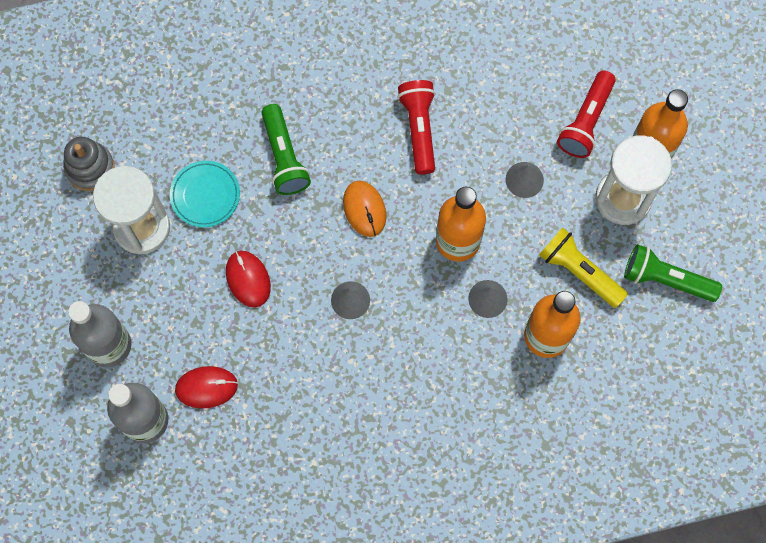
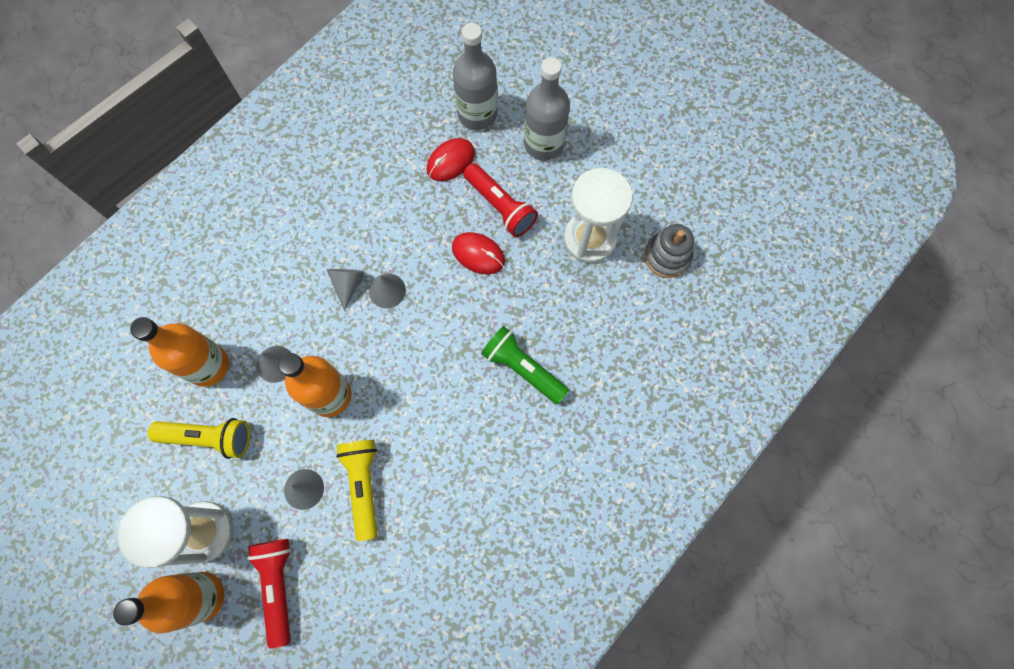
camera: 145 degrees right, 0 degrees up
(205, 195) = (561, 295): turquoise plate -> none
(364, 209) = (425, 369): orange mouse -> none
(380, 329) = (348, 284): none -> grey cone
(419, 129) = (426, 472): red flashlight -> red flashlight (500, 206)
(475, 151) = (364, 485): none -> yellow flashlight
(666, 279) = (127, 482): green flashlight -> none

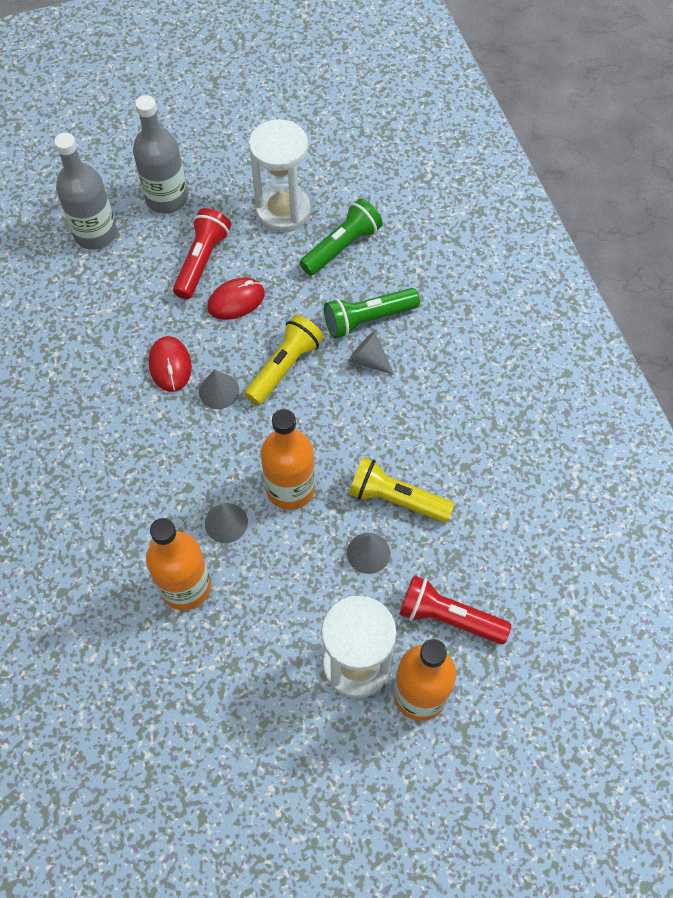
camera: 60 degrees left, 10 degrees down
(209, 438) = (263, 618): yellow flashlight -> yellow flashlight (285, 367)
(348, 284) = (189, 421): grey cone -> grey cone (368, 360)
(450, 161) = (126, 277): red mouse -> red mouse (170, 365)
(500, 206) = (202, 261): red flashlight -> red flashlight turned 60 degrees counterclockwise
(583, 307) = (342, 247): none -> green flashlight
(667, 256) = (338, 165): grey stacking toy -> none

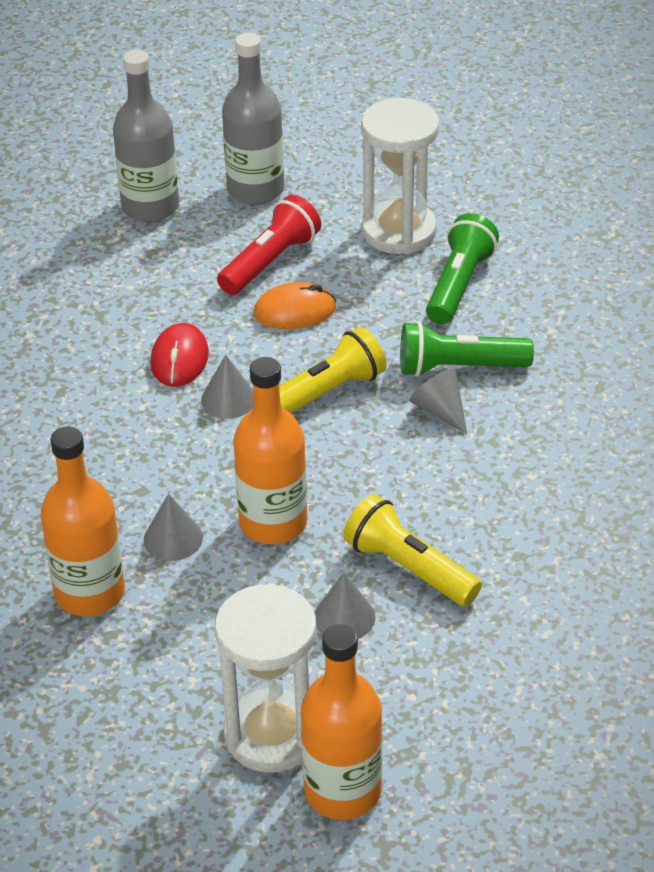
camera: 20 degrees right, 20 degrees down
(236, 300) = (295, 311): red mouse -> orange mouse
(342, 247) = (459, 284): green flashlight -> green flashlight turned 45 degrees counterclockwise
(448, 617) = (421, 715): red flashlight -> none

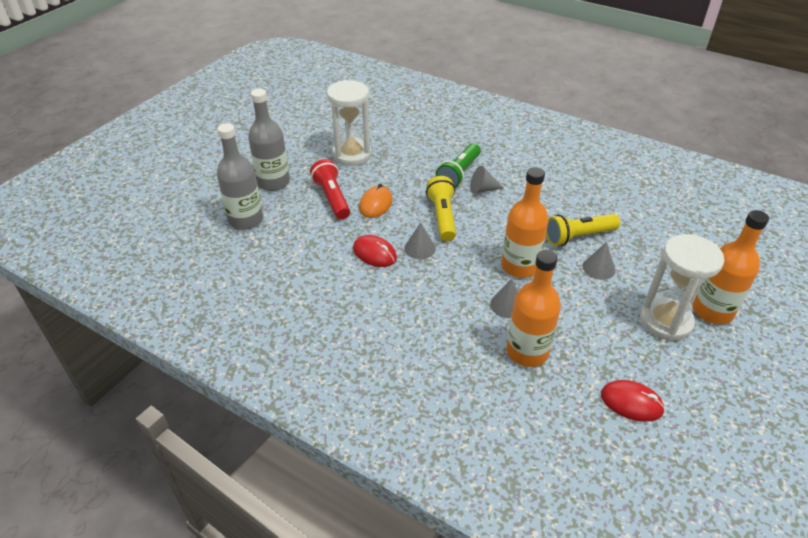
camera: 60 degrees left, 0 degrees up
(63, 736) = (631, 403): none -> red mouse
(459, 284) = (405, 153): green flashlight -> none

